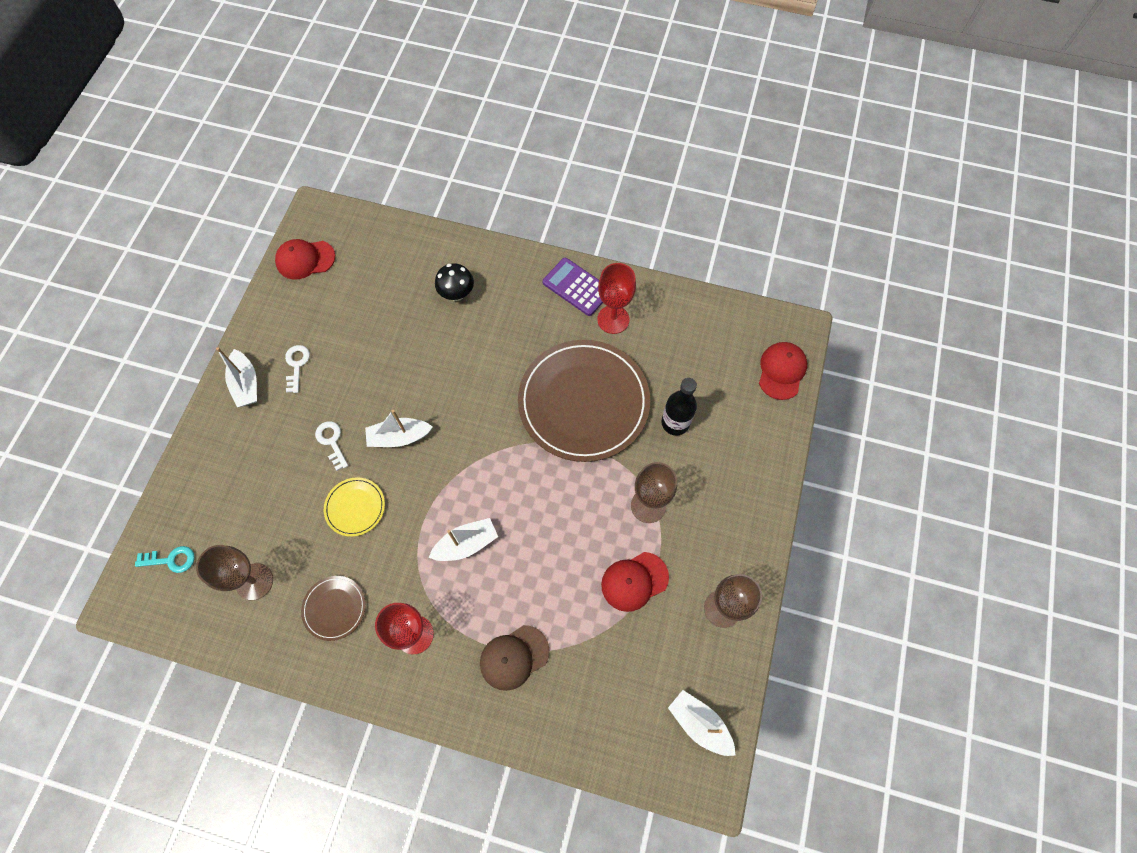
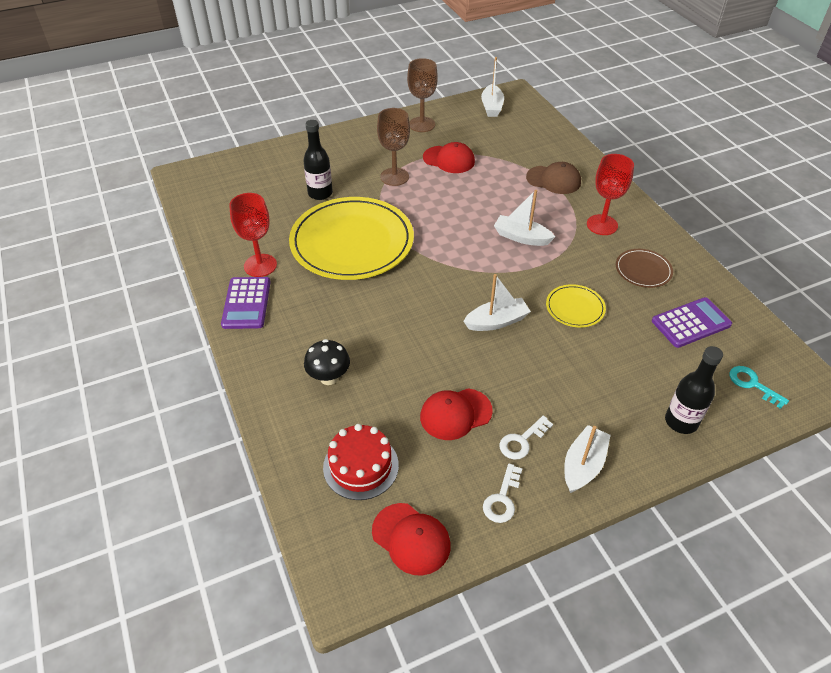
camera: 130 degrees left, 20 degrees down
(204, 475) = (681, 421): none -> black bottle
(254, 581) = (691, 323): brown goblet -> purple calculator
(331, 441) = (550, 359): white key -> white key (502, 499)
(373, 266) = (361, 466): none -> red cake
(399, 437) = (496, 321): white boat -> white boat turned 60 degrees counterclockwise
(583, 402) = (352, 242): brown plate -> yellow plate
(781, 371) = (226, 168): red cap -> red cap (455, 414)

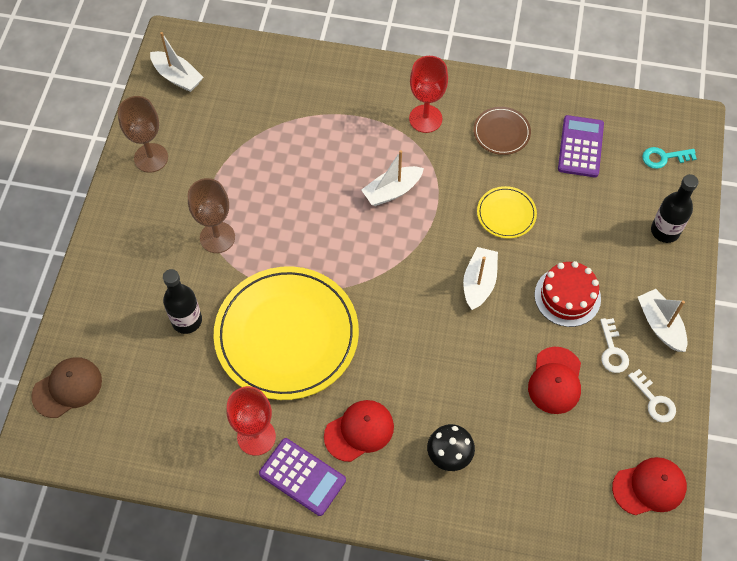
camera: 55 degrees left, 15 degrees up
(361, 466) = (560, 484): red cake -> red cake (567, 296)
(449, 160) = (231, 173): red cap -> red cap (359, 431)
(553, 180) = (336, 109): brown cap -> brown cap (67, 388)

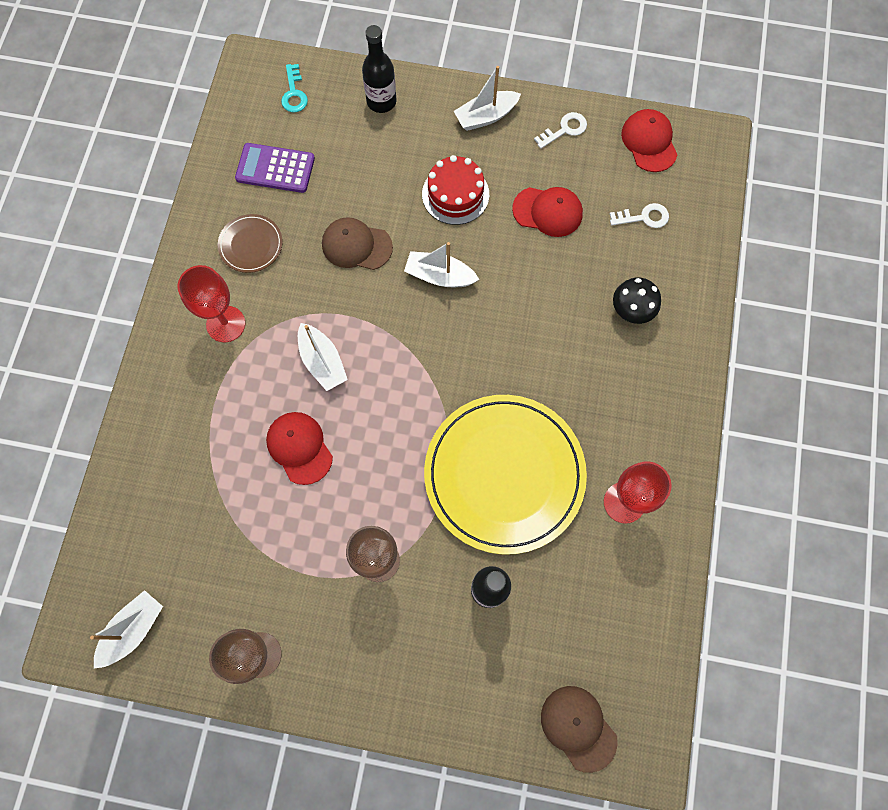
camera: 90 degrees left, 10 degrees up
(302, 477) = (664, 453): purple calculator -> none
(359, 431) = (611, 396): red cap -> red cap (299, 448)
(506, 214) = (356, 245): yellow plate -> brown cap
(612, 351) = (514, 159): white key -> white key (644, 217)

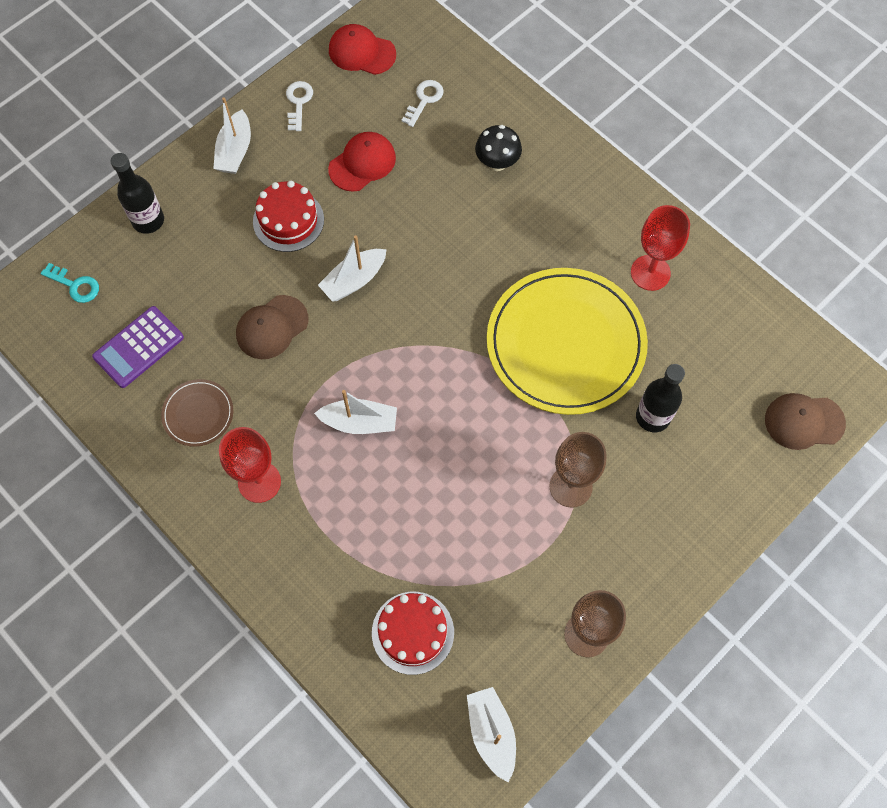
camera: 55 degrees left, 5 degrees down
(177, 516) = (413, 632): none -> red cake
(299, 448) = (425, 489): red cap -> none

